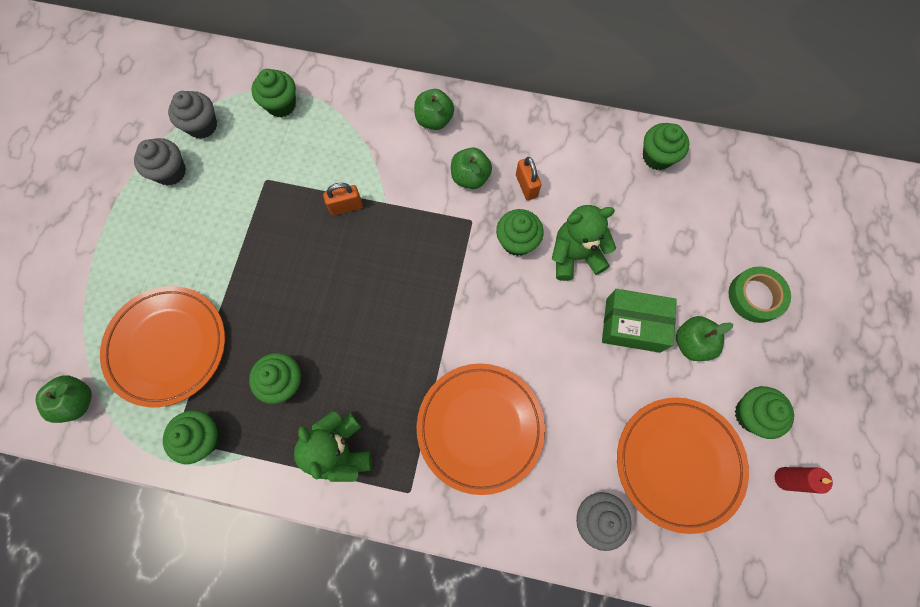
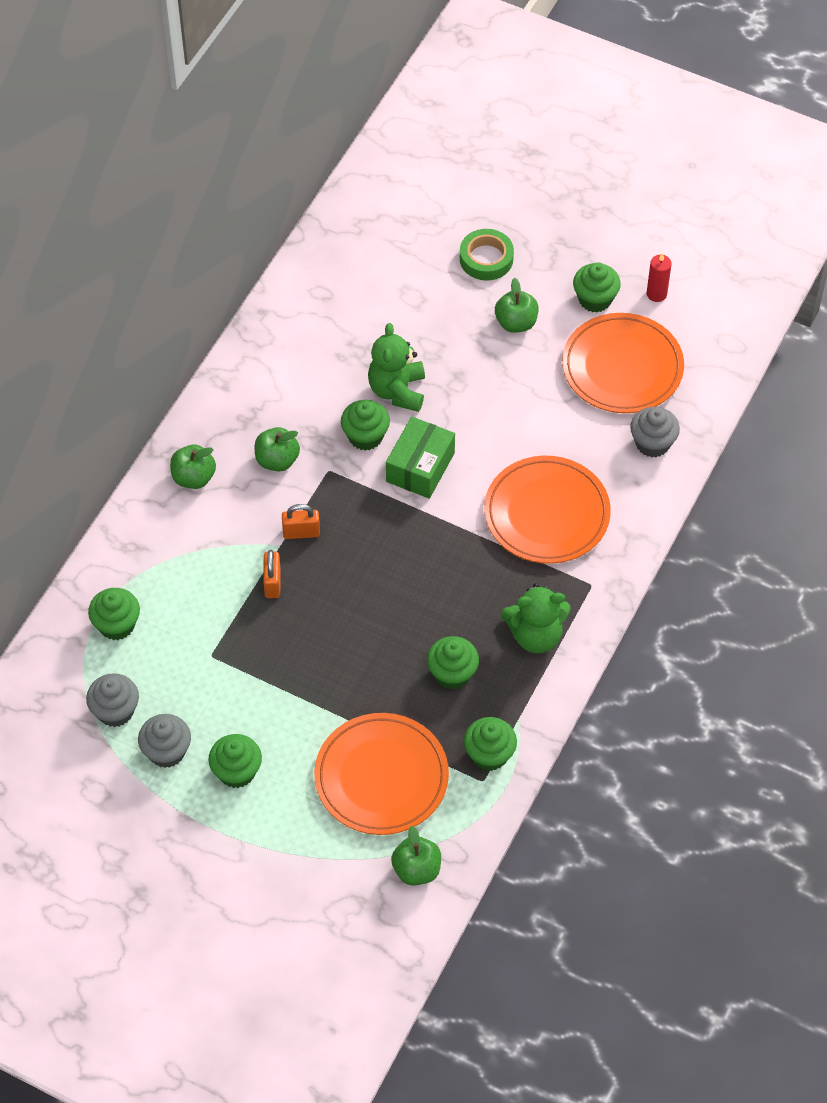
camera: 75 degrees left, 15 degrees down
(526, 186) = (305, 412): orange padlock -> orange padlock (301, 532)
(632, 325) = (484, 364): green box -> green box (420, 467)
(657, 157) = (312, 290): green cupcake -> green cupcake (237, 771)

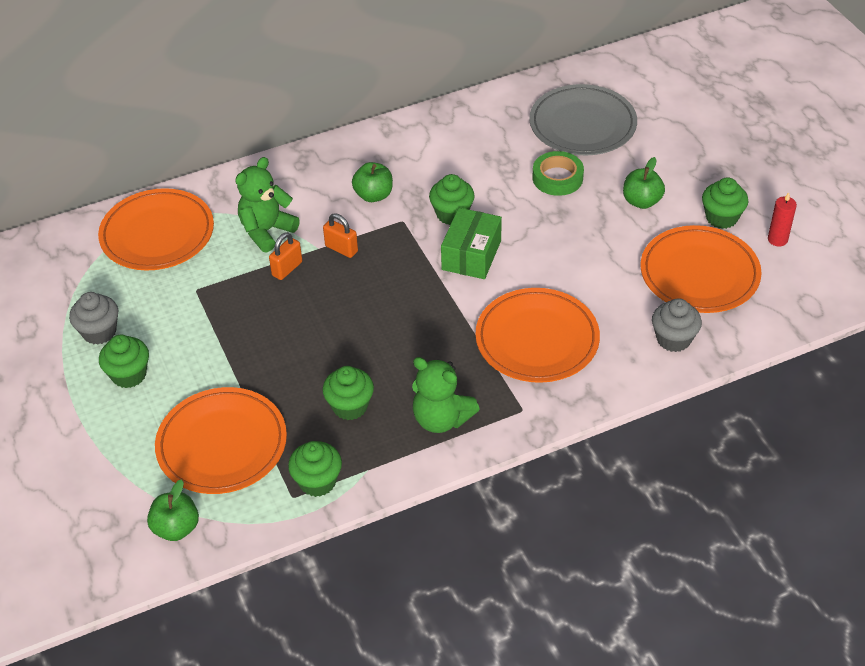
camera: 40 degrees right, 10 degrees down
(115, 711) = (96, 286): grey cupcake -> none
(117, 625) = (157, 234): green cupcake -> orange plate
(194, 477) = (306, 175): green apple -> none
(396, 271) = (582, 125): none -> grey plate
(397, 390) = (505, 198): green teddy bear -> green teddy bear (266, 231)
(420, 467) = (471, 255): green box -> green box turned 45 degrees counterclockwise
(486, 259) = (659, 150): green tape -> green tape (557, 178)

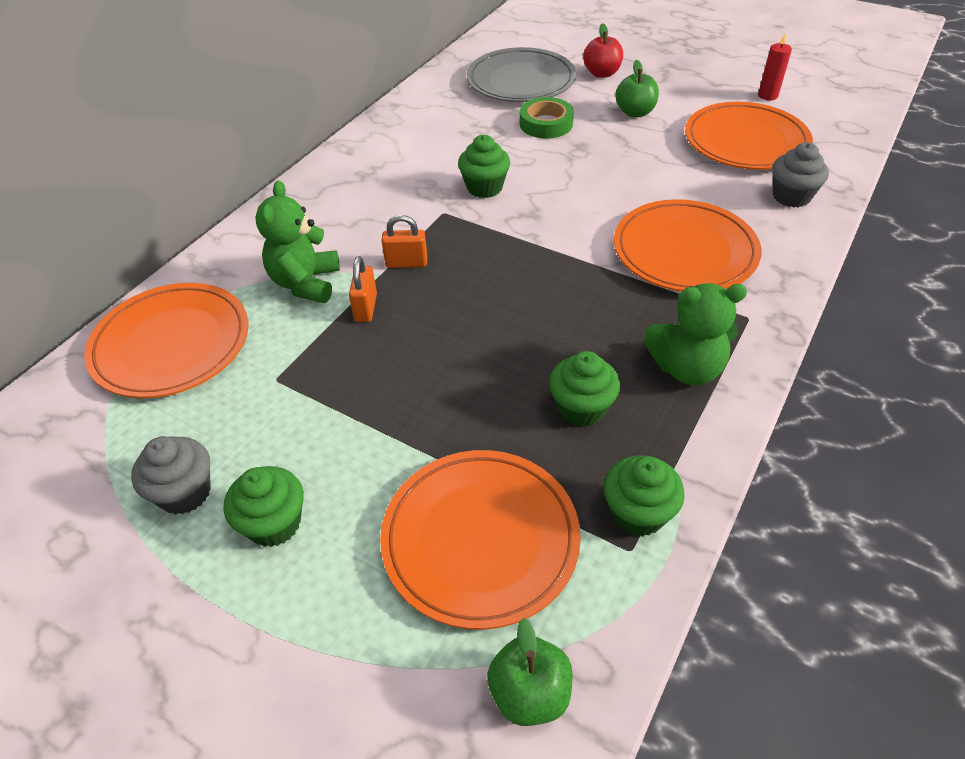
camera: 35 degrees left, 0 degrees up
(373, 195) = (390, 204): green apple -> none
(471, 255) = (541, 211): green box -> none
(659, 148) = (601, 73): none -> red apple
(721, 218) = (709, 98): green cupcake -> none

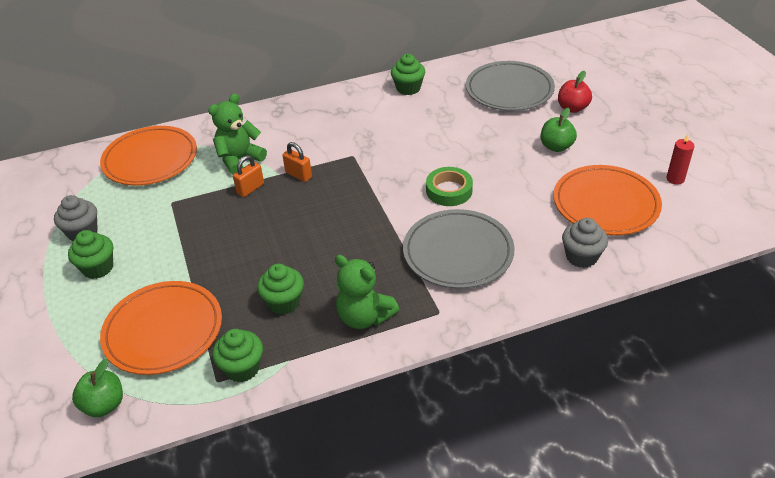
camera: 40 degrees right, 5 degrees down
(484, 187) = (394, 152): green cupcake -> green cupcake (408, 88)
(546, 124) = (486, 127): green tape -> green tape (449, 191)
(684, 251) = (458, 252): orange plate -> grey plate

